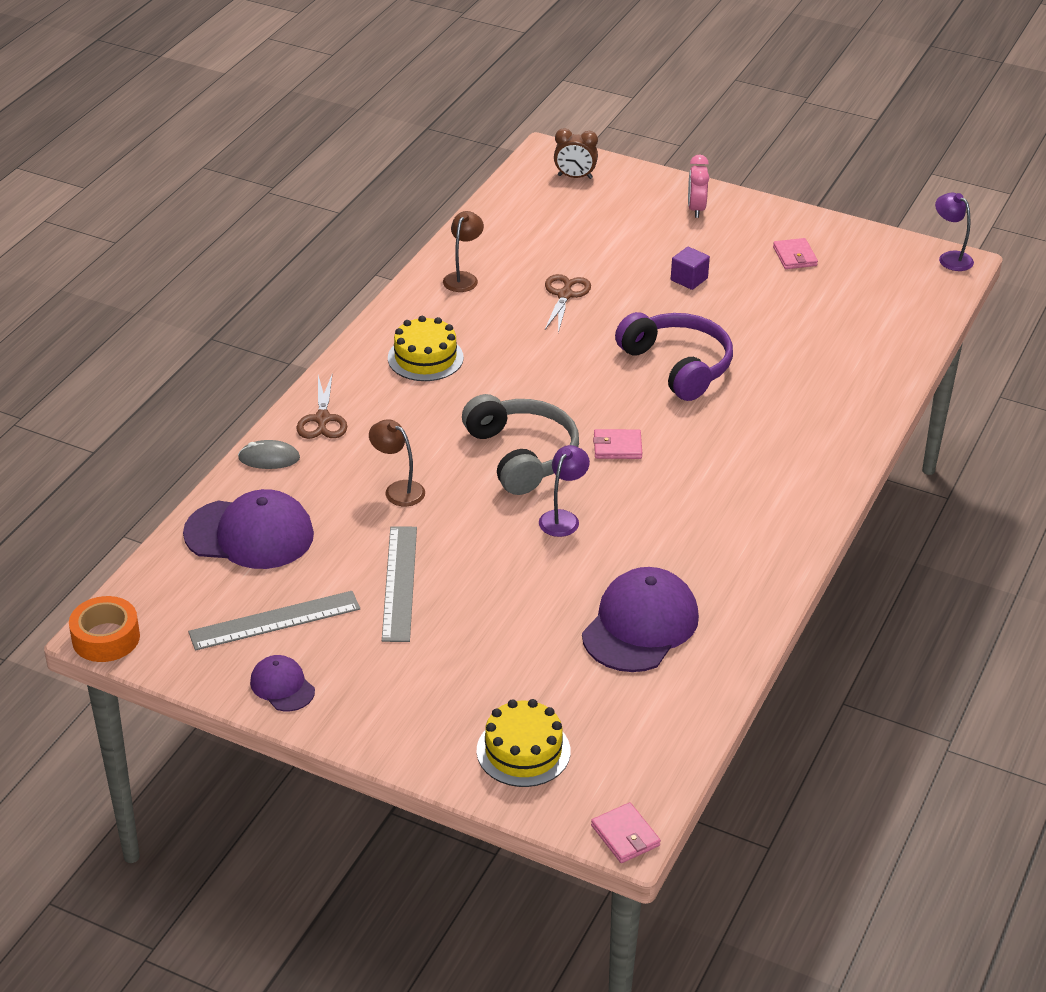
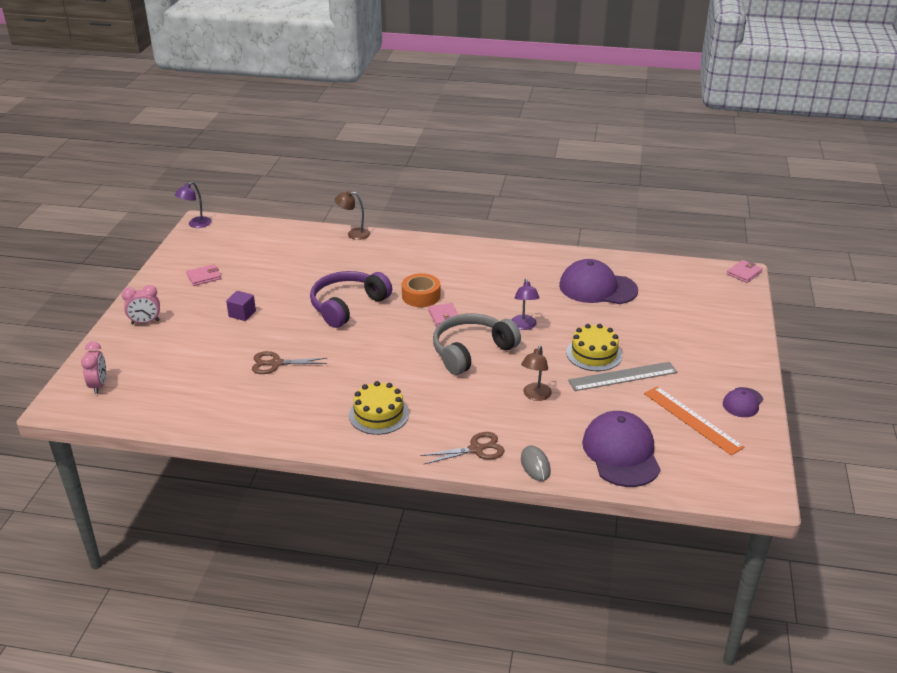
camera: 105 degrees left, 5 degrees down
(106, 638) = (766, 493): orange tape -> orange tape (421, 296)
(275, 621) = (692, 419): grey ruler -> orange ruler
(463, 278) = (264, 416): brown lamp -> brown lamp (354, 234)
(523, 751) = (717, 309): yellow cake -> yellow cake (594, 354)
(563, 518) = (524, 326): purple lamp -> purple lamp turned 105 degrees counterclockwise
(575, 177) = (99, 385): brown clock -> pink clock

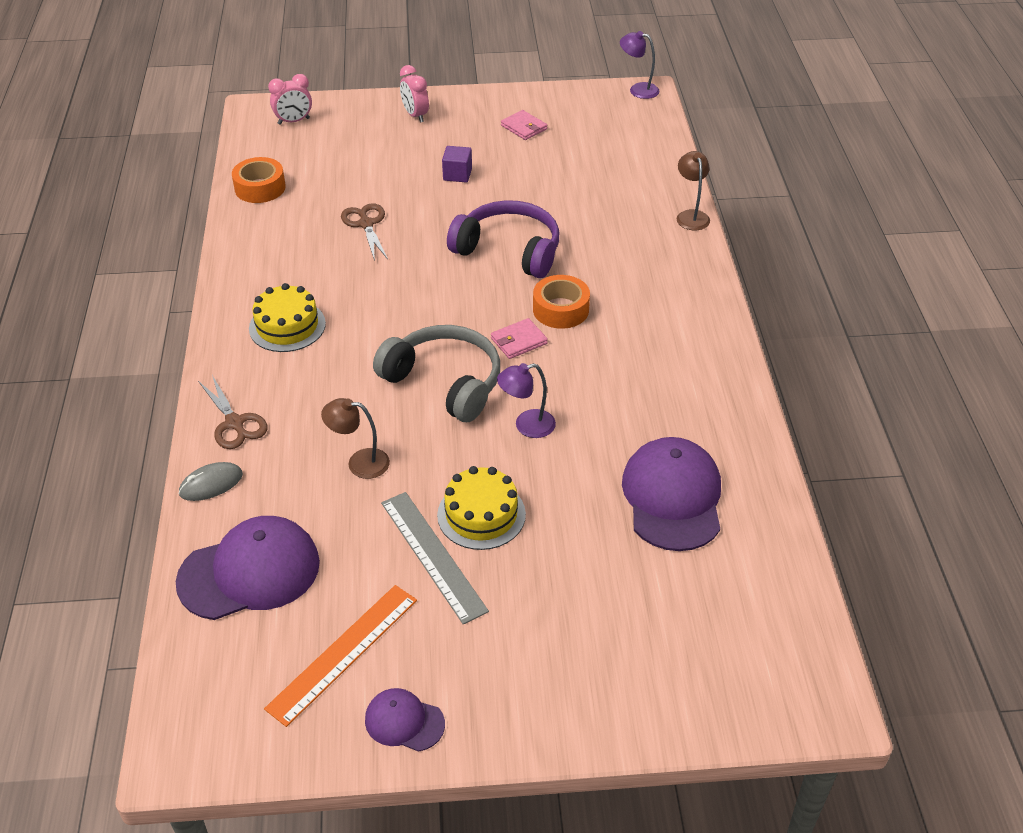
camera: 75 degrees right, 10 degrees up
(187, 413) = (260, 188): none -> orange tape
(744, 273) = (831, 712): pink wallet -> none

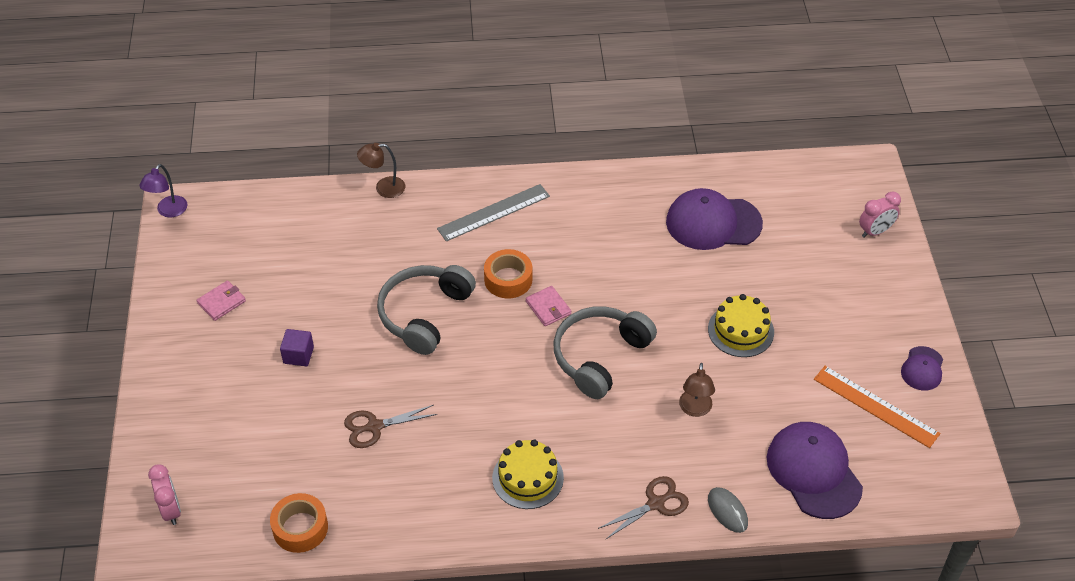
camera: 90 degrees left, 5 degrees up
(415, 115) = (181, 395): pink clock -> pink clock (875, 231)
(432, 556) = (783, 358): grey ruler -> grey ruler (494, 212)
(509, 250) = (424, 314): purple headphones -> grey headphones
(526, 426) = (647, 303): purple lamp -> none

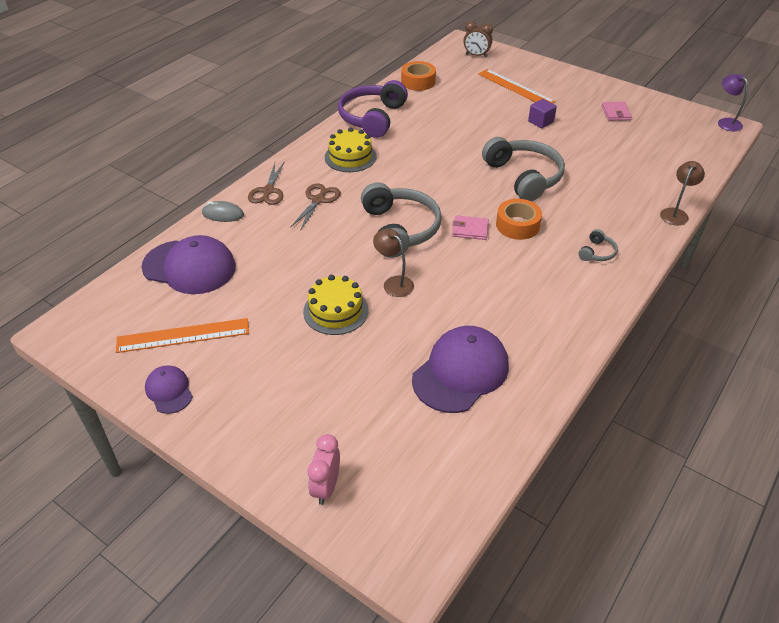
camera: 130 degrees right, 5 degrees down
(171, 510) = (476, 55): pink clock -> brown clock
(233, 419) = (515, 88): none -> orange ruler
(374, 427) = (454, 125): brown scissors -> brown scissors (318, 200)
(430, 515) = (372, 118): none -> purple headphones
(494, 212) = (597, 252): grey ruler -> grey headphones
(695, 409) = (305, 245): brown lamp -> brown lamp (394, 283)

